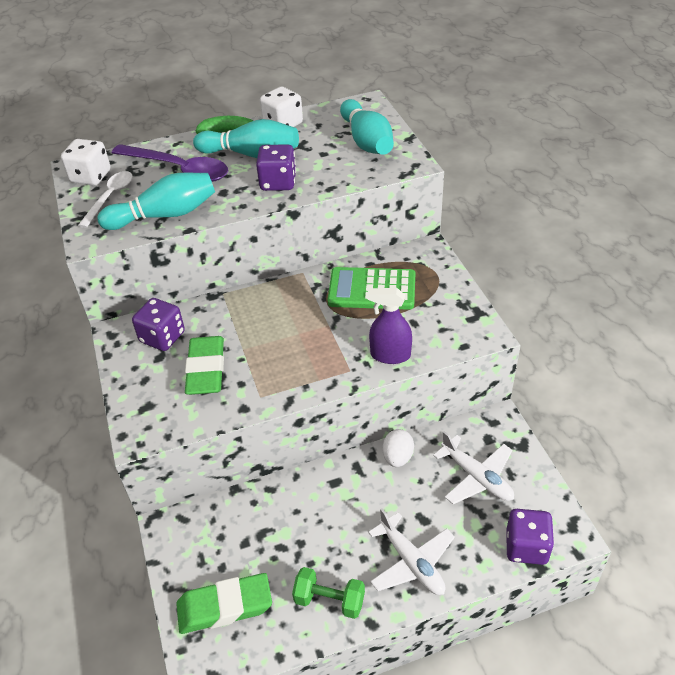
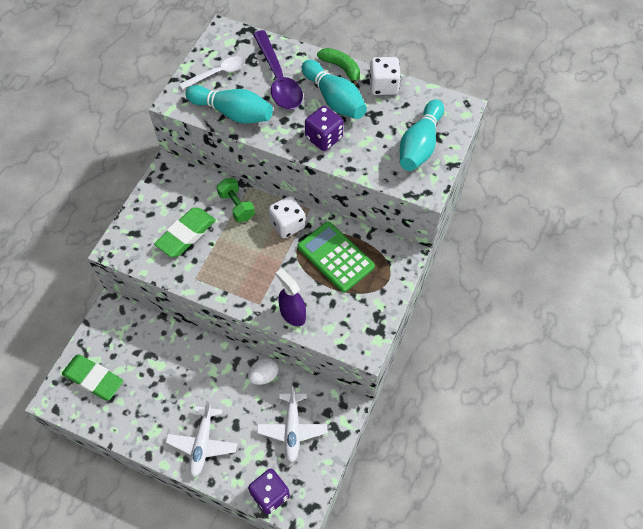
camera: 40 degrees right, 15 degrees up
(91, 177) = (224, 46): white dice -> white dice (287, 225)
(162, 337) = (186, 191): purple dice -> none
(329, 600) = (142, 424): green dumbbell -> green dumbbell (236, 206)

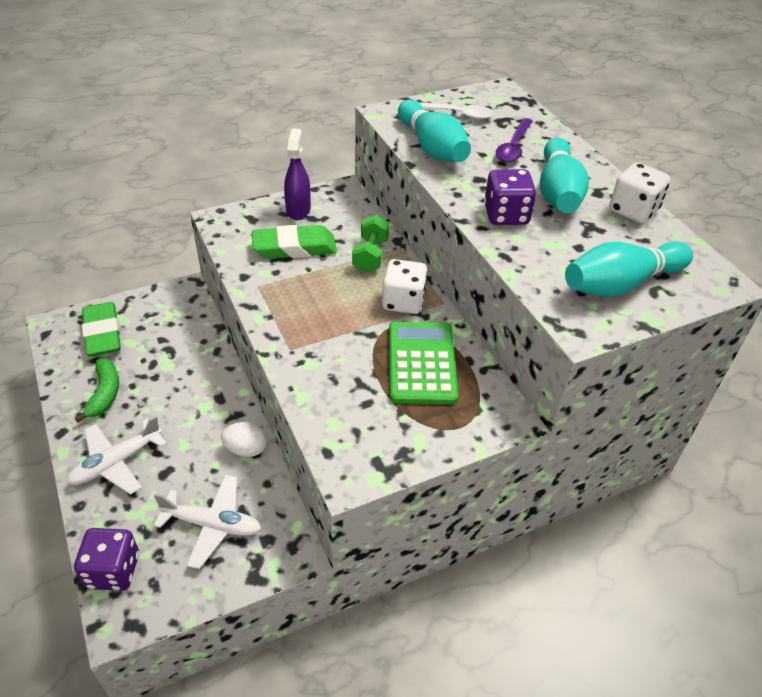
camera: 40 degrees right, 15 degrees down
(278, 79) = (513, 147): purple spoon -> purple spoon, size x0.62
(292, 314) = (312, 382): purple spray bottle -> purple spray bottle (298, 210)
(292, 429) = (212, 525): white plane -> white plane turned 120 degrees counterclockwise
(341, 68) = (597, 173): green banana -> green banana (104, 393)

